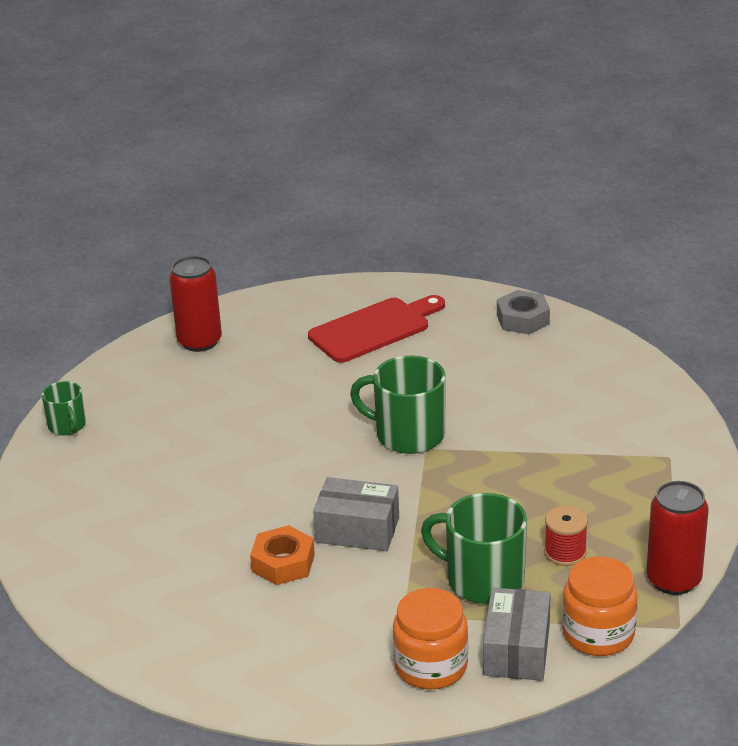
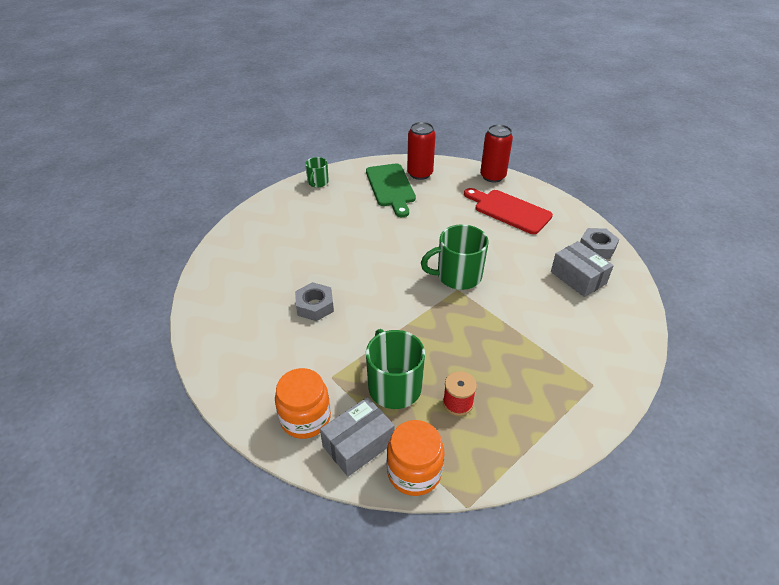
camera: 40 degrees right, 10 degrees up
(184, 379) = (391, 187): none -> green cutting board
(283, 563) = (315, 306): orange nut -> grey nut
(357, 530) = (369, 312): grey box -> grey box (578, 278)
(374, 329) = (509, 210): red cutting board -> red cutting board turned 150 degrees counterclockwise
(408, 434) = (457, 276): green mug -> green mug turned 75 degrees counterclockwise
(673, 580) = (501, 471): red can -> red can (492, 176)

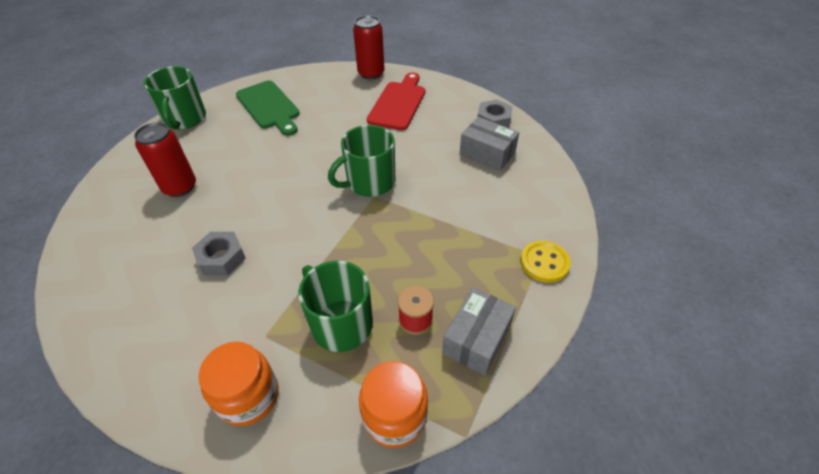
camera: 20 degrees left, 5 degrees up
(318, 182) = (185, 119): green mug -> green mug, size x1.77
(358, 444) = (321, 406): grey box -> grey box (477, 339)
(420, 174) = (296, 86): red can -> red can (180, 187)
(509, 210) = (398, 103): red cutting board -> red cutting board turned 90 degrees clockwise
(595, 391) = (544, 262): none -> yellow button

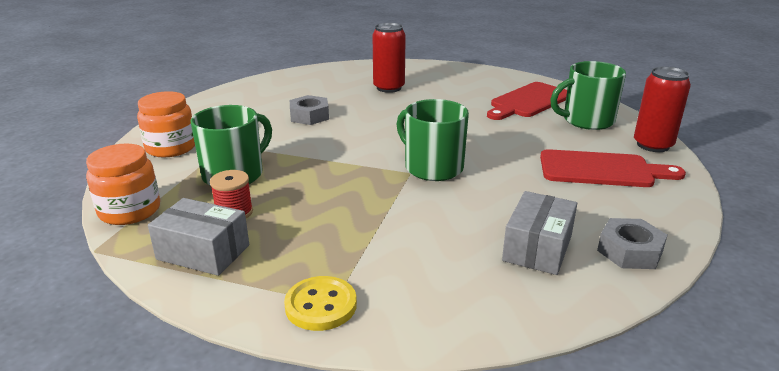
camera: 80 degrees right, 20 degrees down
(185, 119) = (481, 73): green mug -> green mug (586, 120)
(269, 107) = (528, 101): green cutting board -> red cutting board

